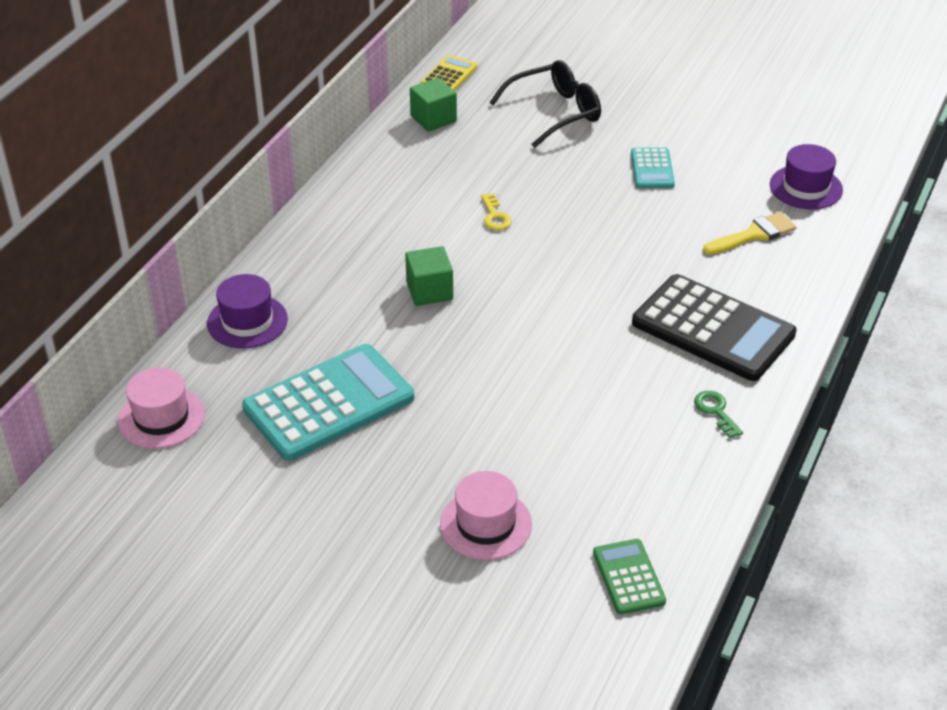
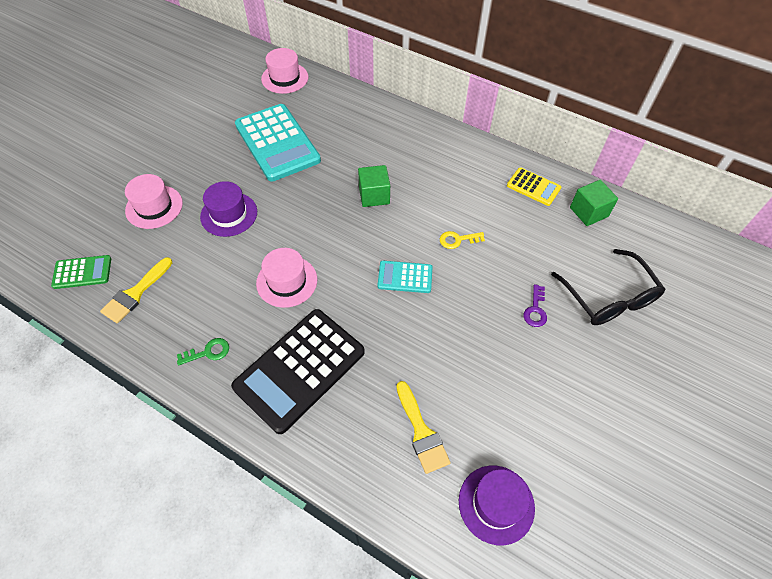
camera: 95 degrees right, 15 degrees up
(247, 321) = (358, 110): purple hat -> purple hat (229, 214)
(449, 75) = (656, 227): yellow calculator -> yellow calculator (533, 187)
(584, 160) = (535, 310): none -> purple key
(592, 356) = (287, 281): none -> pink hat
(649, 504) = (135, 293): none -> yellow brush
(652, 169) = (524, 363): turquoise calculator -> turquoise calculator (405, 277)

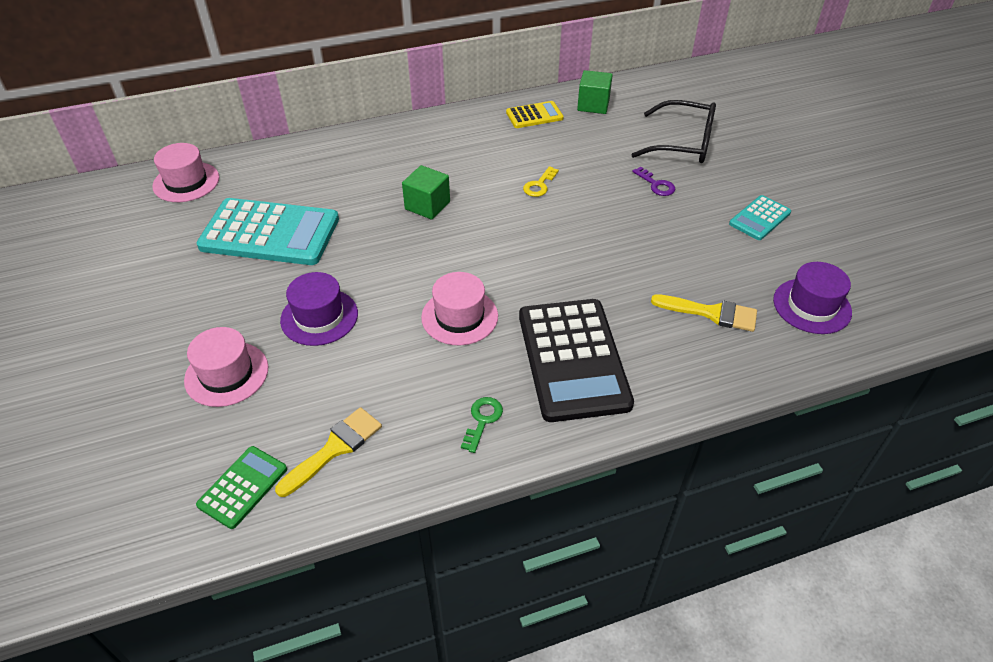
camera: 50 degrees left, 10 degrees down
(135, 293) = (335, 448): yellow brush -> yellow brush turned 120 degrees counterclockwise
(405, 277) = (543, 237): turquoise calculator -> turquoise calculator (759, 218)

